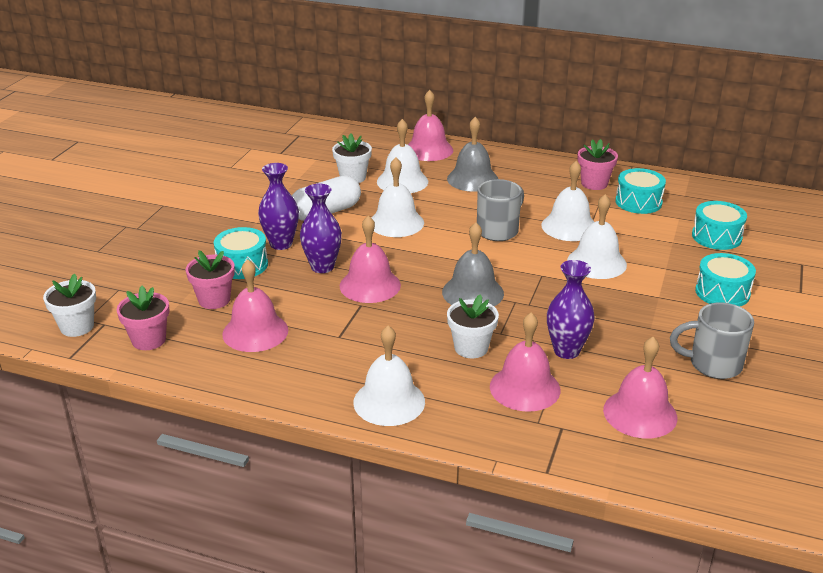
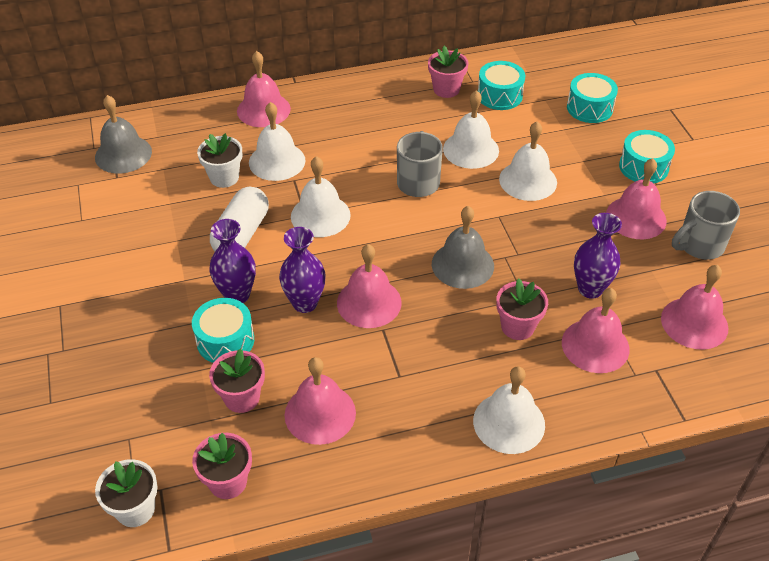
camera: 35 degrees left, 15 degrees up
(471, 348) = (517, 327): white flower pot -> pink flower pot
(472, 179) = (338, 129): grey bell -> grey bell (123, 154)
(671, 322) = (636, 217): none -> pink bell

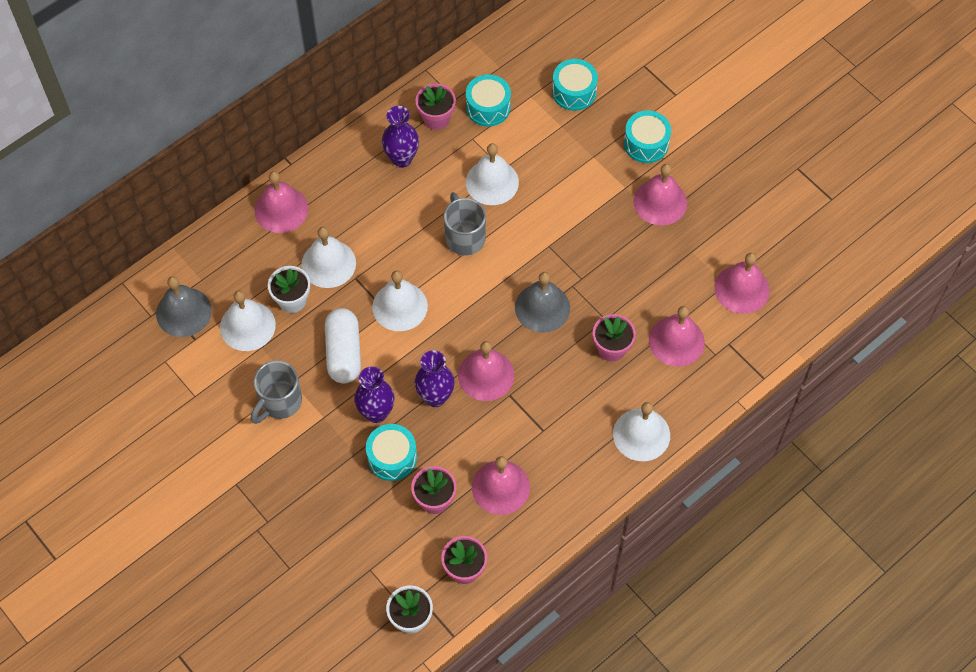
camera: 25 degrees left, 15 degrees up
(528, 180) = (556, 197): white bell -> white bell (247, 326)
(590, 289) = (652, 289): purple vase -> purple vase (401, 159)
(699, 245) = (720, 211): grey mug -> grey mug (279, 402)

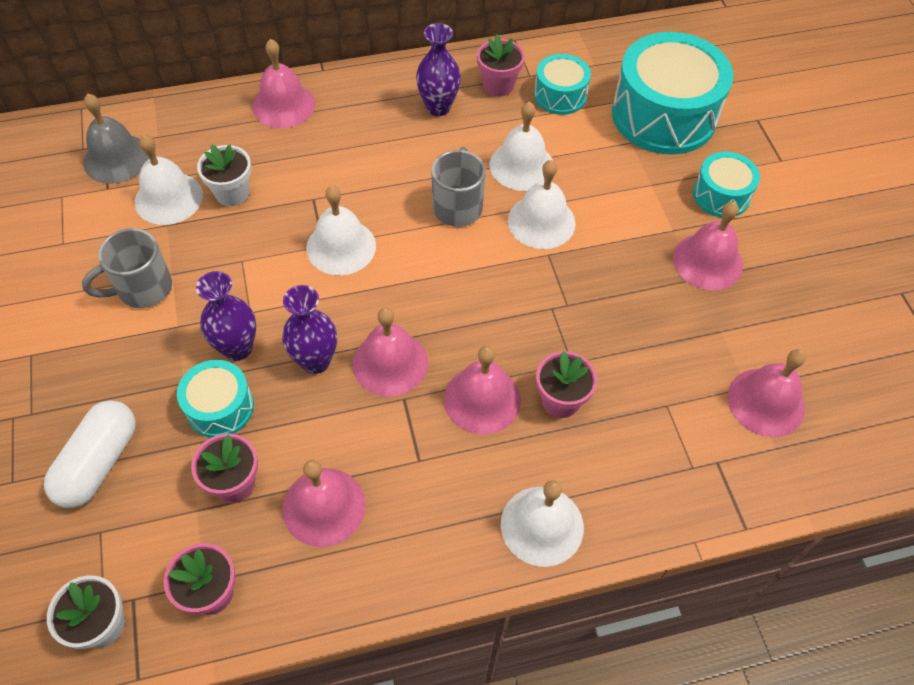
camera: 25 degrees right, 5 degrees down
(328, 263) = (295, 173): white bell -> white bell (541, 221)
(343, 353) = (247, 268): white capsule -> white capsule (99, 463)
(542, 307) = (502, 317): grey bell -> none
(574, 92) = (663, 115): turquoise drum -> turquoise drum, size x1.95
(676, 341) = (649, 428): pink bell -> pink bell (482, 399)

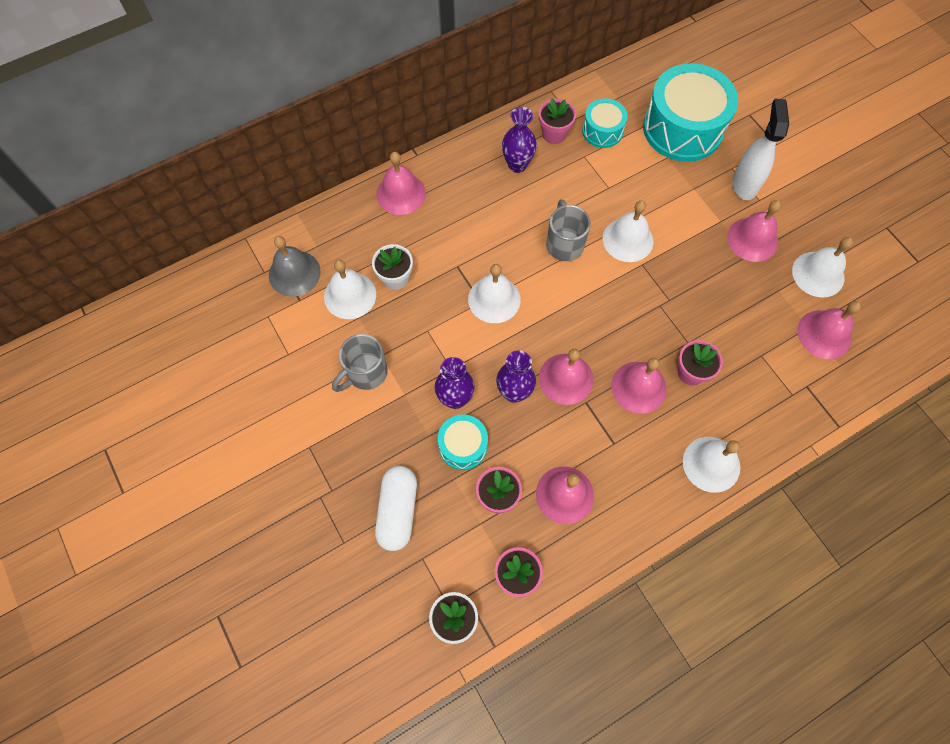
camera: 15 degrees left, 10 degrees up
(521, 165) = (597, 198): white bell -> white bell (818, 274)
(721, 195) = (744, 184): turquoise drum -> white spray bottle

